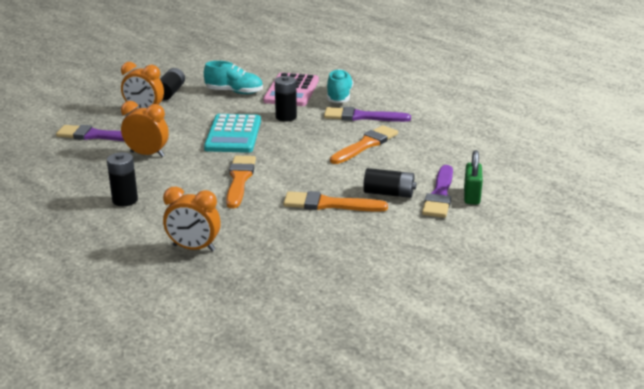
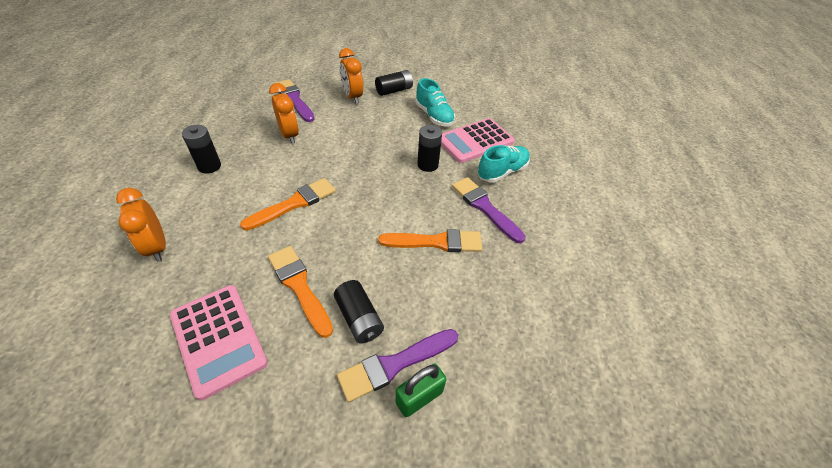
camera: 45 degrees right, 20 degrees up
(233, 134) = (365, 156): turquoise calculator -> none
(331, 247) = (218, 339): none -> pink calculator

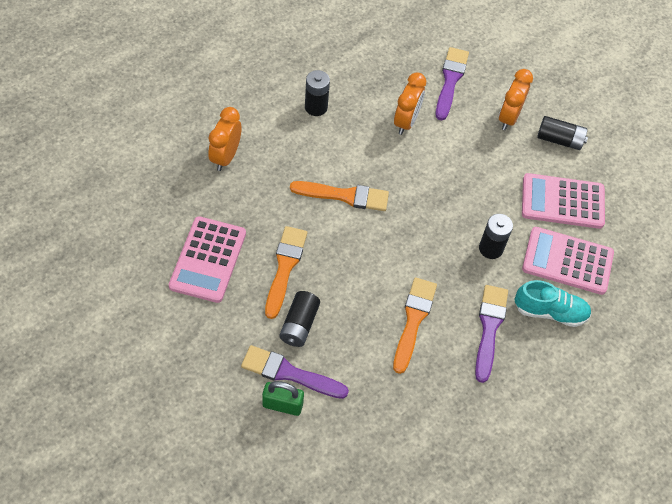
camera: 45 degrees right, 10 degrees up
(434, 116) = (562, 201): turquoise shoe -> pink calculator
(436, 242) = (413, 320): orange brush -> orange brush turned 120 degrees counterclockwise

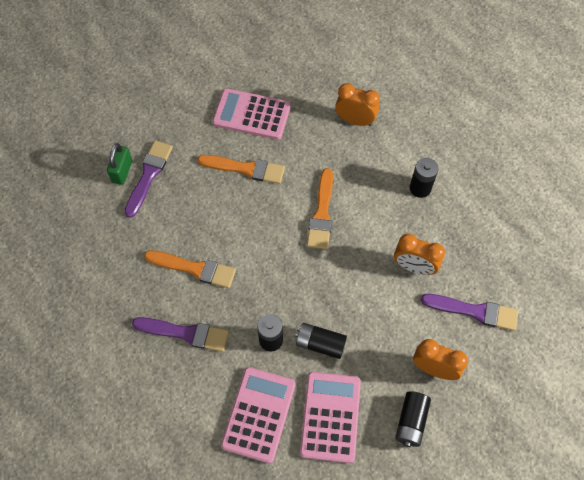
camera: 95 degrees right, 5 degrees up
(299, 324) = (192, 181): black battery -> black battery (320, 344)
(550, 311) = (202, 391): turquoise shoe -> none

